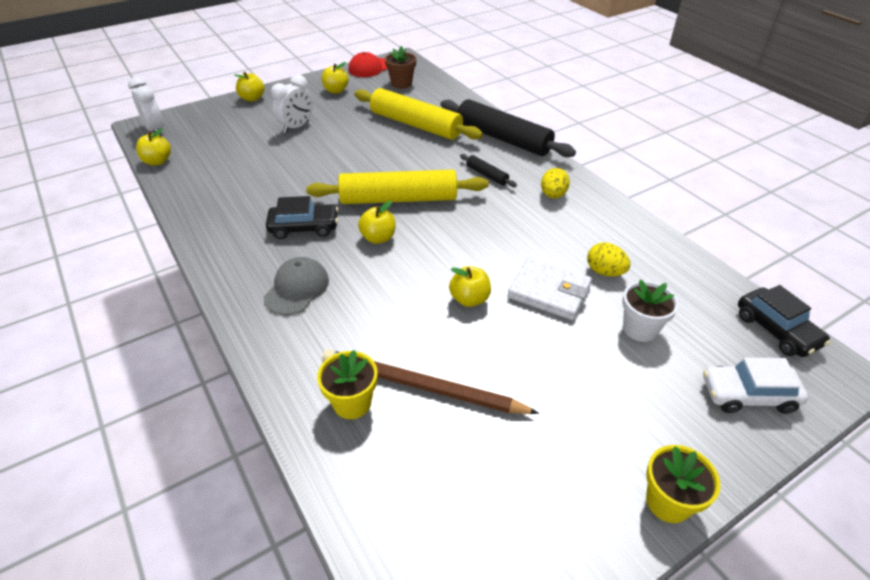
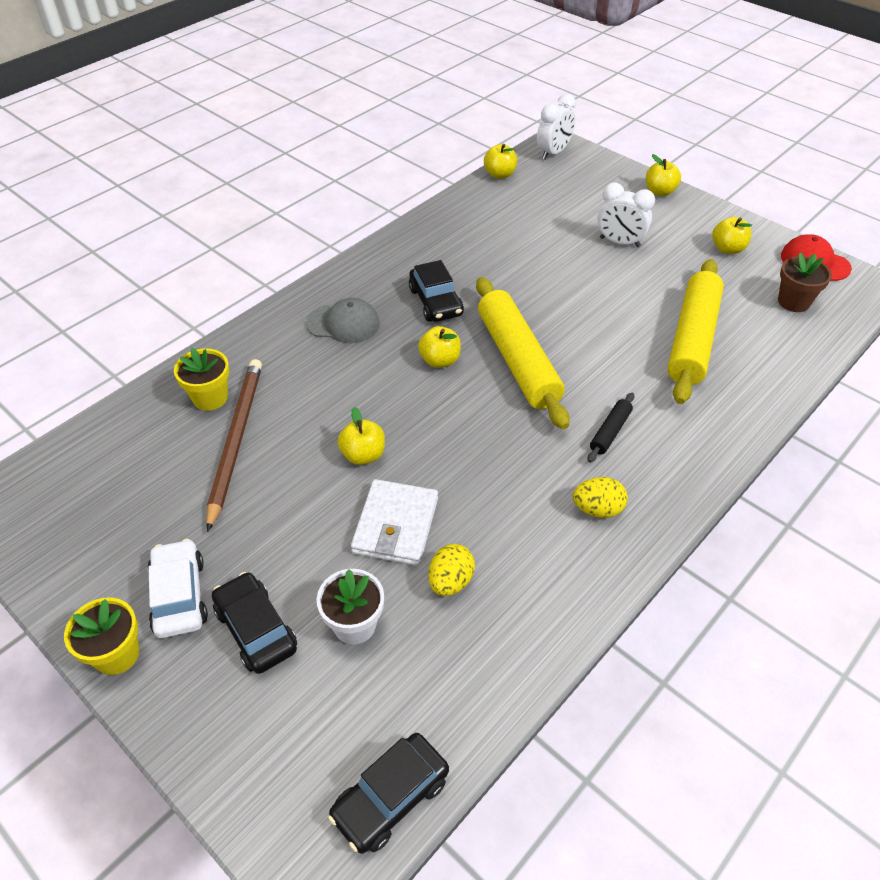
camera: 75 degrees right, 5 degrees up
(503, 138) = (714, 435): black rolling pin -> none
(642, 391) = (256, 629): none -> black car
(748, 395) = (265, 746): white car -> white car (179, 596)

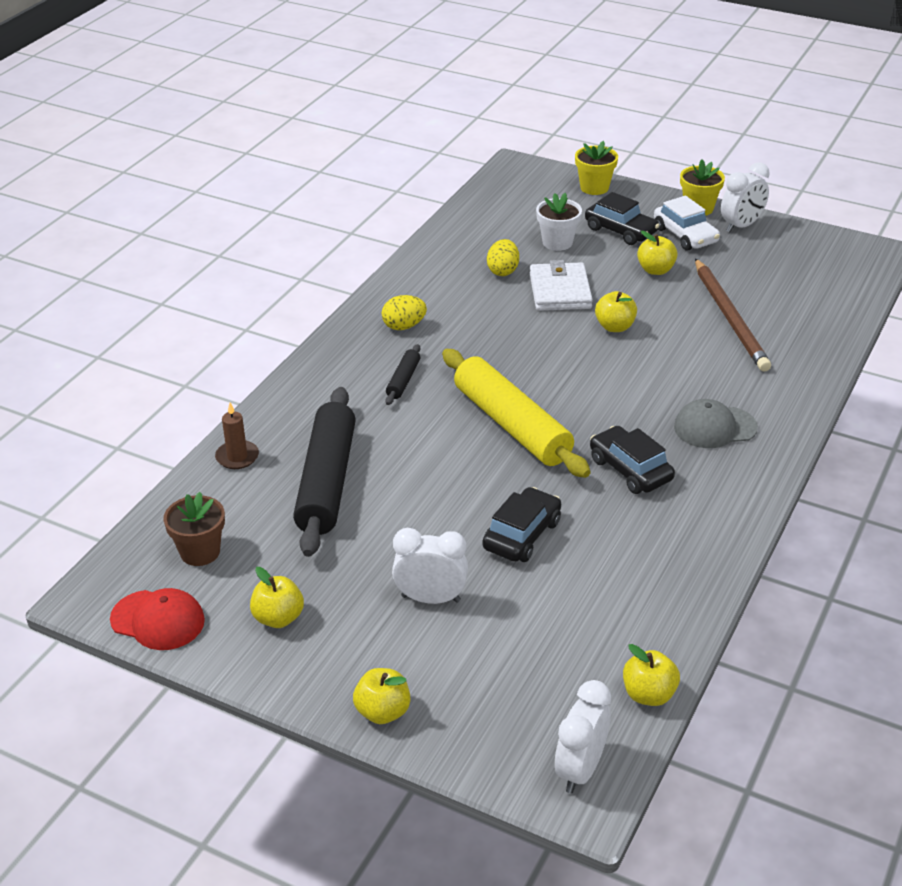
camera: 165 degrees right, 10 degrees down
(94, 597) = (741, 226): none -> white clock
(210, 398) = (783, 342): yellow flower pot -> yellow flower pot (594, 188)
(390, 798) = (495, 191): black car -> black car (522, 535)
(440, 360) = (591, 410): yellow apple -> yellow apple (655, 270)
(692, 339) = (327, 481): yellow rolling pin -> black rolling pin
(776, 378) = (237, 457): none -> brown candle

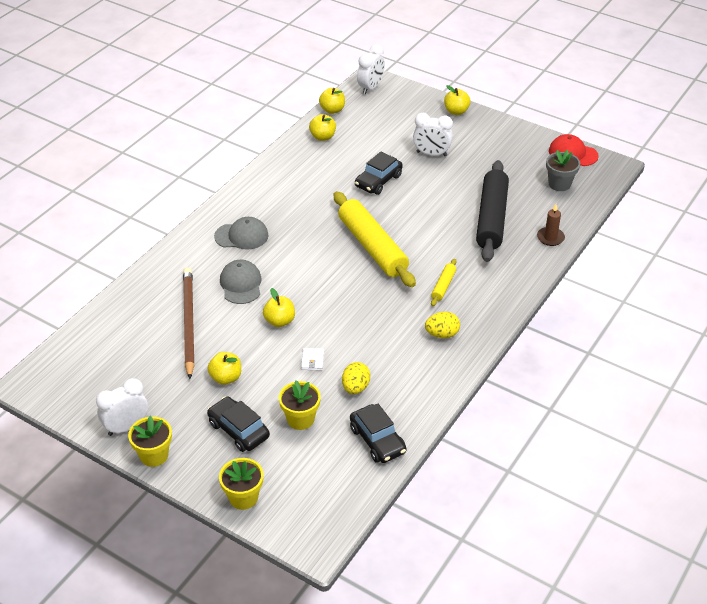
camera: 175 degrees left, 5 degrees up
(200, 552) = (559, 184): brown flower pot -> grey flower pot
(278, 618) = (510, 150): yellow apple -> yellow apple (323, 137)
(403, 380) = (443, 286): black rolling pin -> yellow rolling pin
(557, 242) = (300, 419): white flower pot -> yellow flower pot
(560, 291) = (312, 360): white wallet -> white wallet, size x0.47
(630, 470) = (305, 213): black car -> black car (377, 440)
(684, 364) = (241, 284): none -> grey cap
(685, 235) = (182, 419): white car -> none

